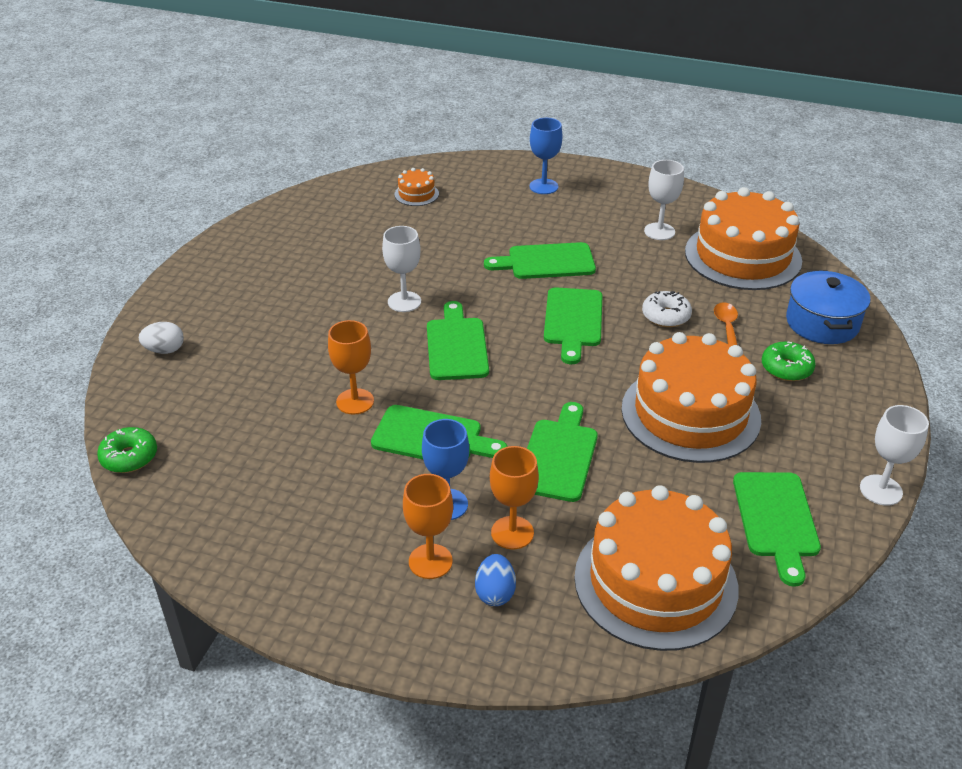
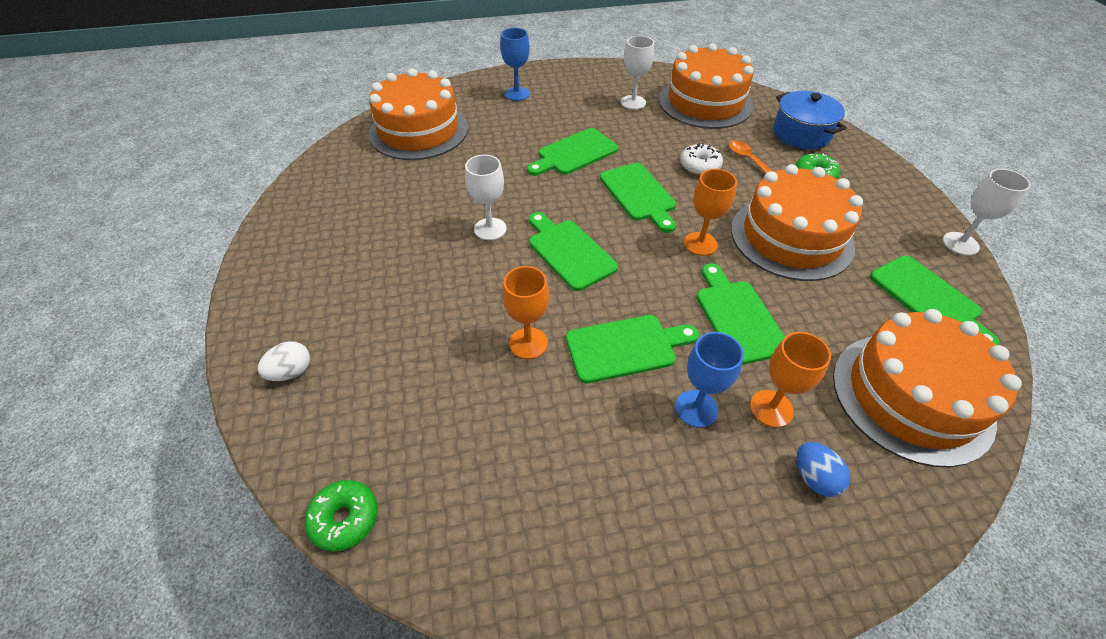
camera: 30 degrees left, 10 degrees up
(416, 194) = (419, 131): orange cake -> orange cake, size x2.38
(430, 561) = (735, 476): orange goblet -> orange goblet (700, 244)

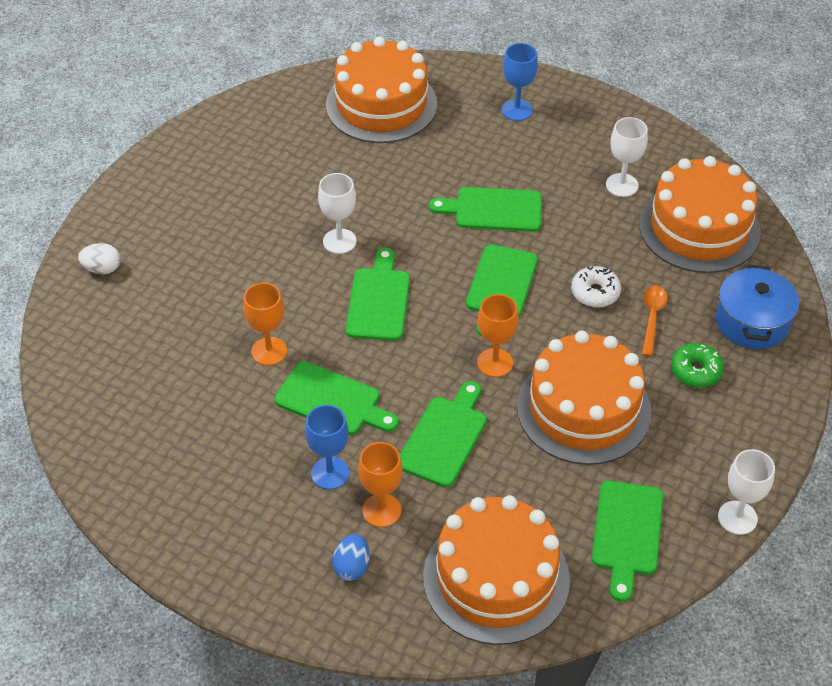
camera: 40 degrees right, 0 degrees up
(345, 518) = (56, 383): green donut -> none

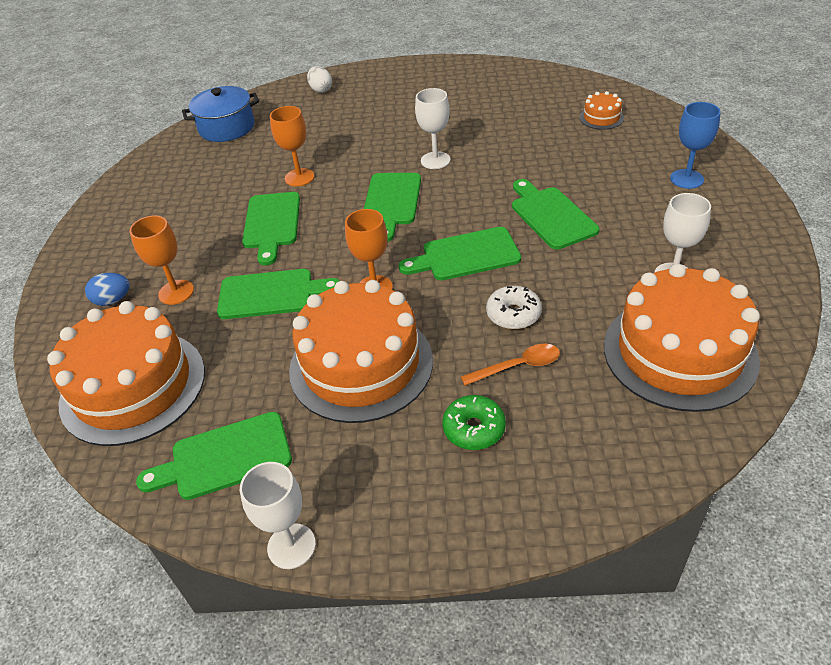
camera: 65 degrees right, 5 degrees down
(330, 473) = (199, 252): blue goblet -> none
(379, 300) = (391, 202): green cutting board -> green cutting board turned 120 degrees clockwise
(381, 104) = (601, 118): orange cake -> orange cake, size x0.42
(752, 322) = (586, 450): blue pot -> blue pot (227, 127)

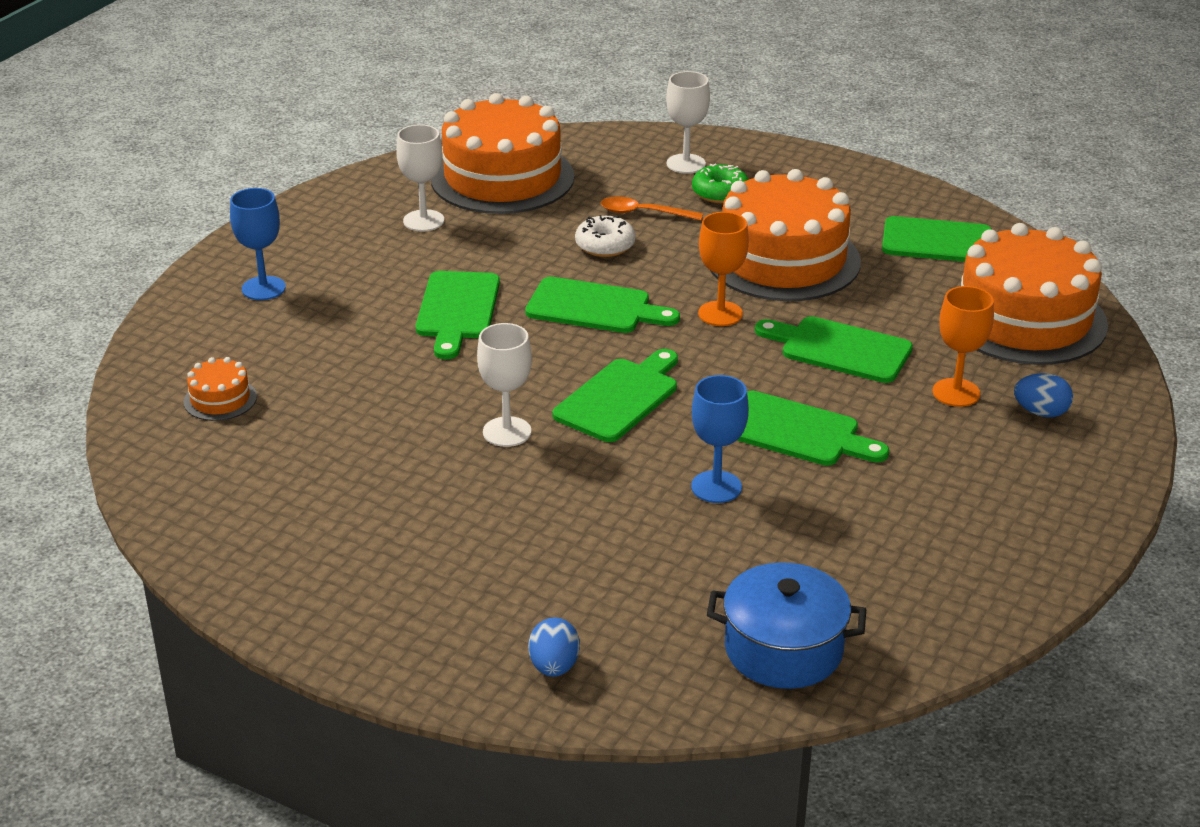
camera: 155 degrees left, 10 degrees down
(272, 224) = (796, 432): green cutting board -> green cutting board turned 90 degrees clockwise
(291, 546) = (908, 184): white goblet -> white goblet (686, 164)
(299, 177) = (716, 487): orange goblet -> blue goblet
(321, 90) = (554, 667): white egg -> blue egg

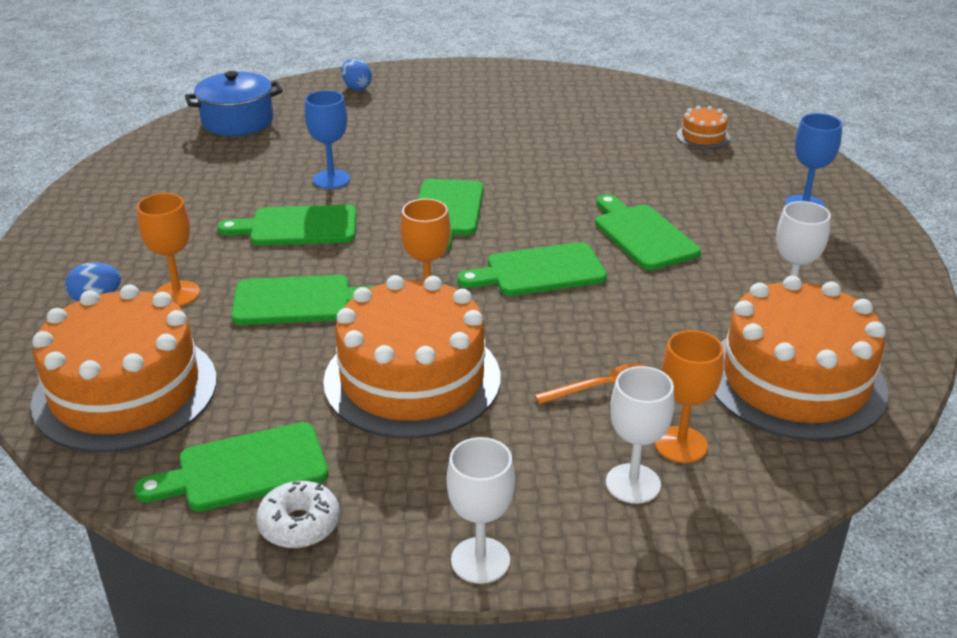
camera: 150 degrees right, 0 degrees up
(507, 432) = (501, 170): white goblet -> white goblet (480, 560)
(605, 245) = (597, 334): white donut -> white donut (299, 524)
(630, 171) = (681, 444): none -> orange goblet
(720, 193) = (551, 449): green donut -> none

